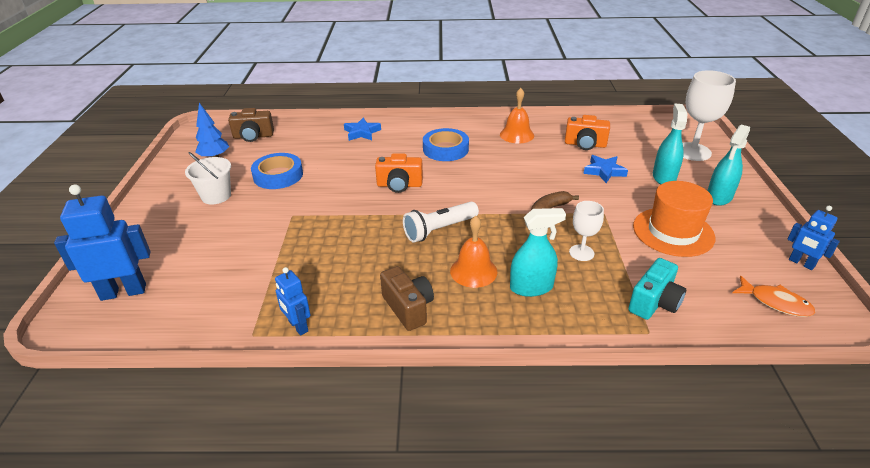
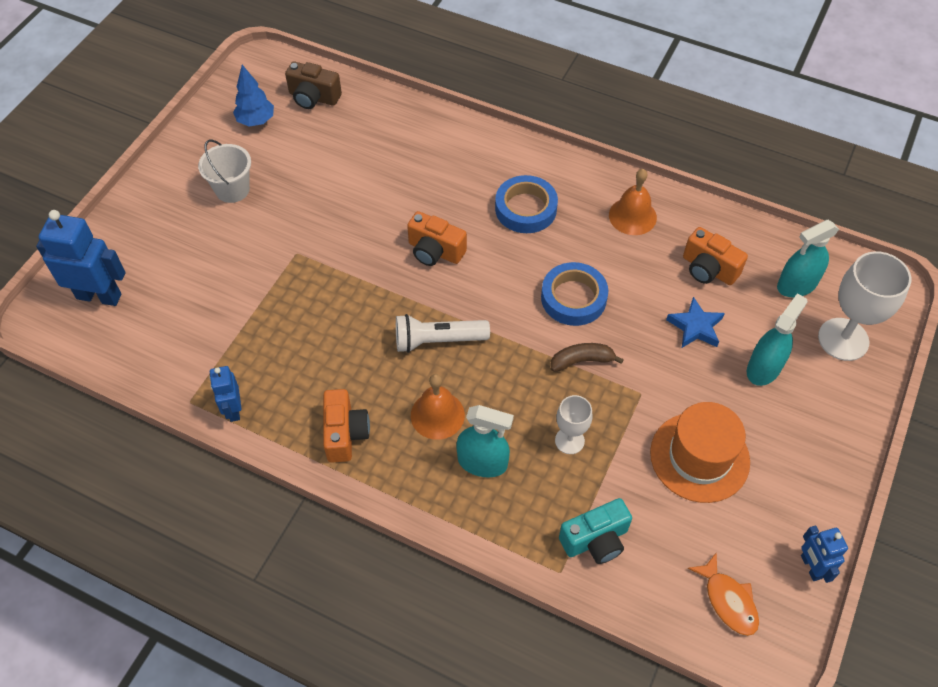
camera: 25 degrees right, 20 degrees up
(278, 175) = (310, 180): blue tape -> blue tape (573, 298)
(362, 132) = (442, 138): blue star -> none
(408, 308) = (345, 433): brown camera -> orange camera
(719, 197) = (806, 429): turquoise spray bottle -> turquoise spray bottle (796, 285)

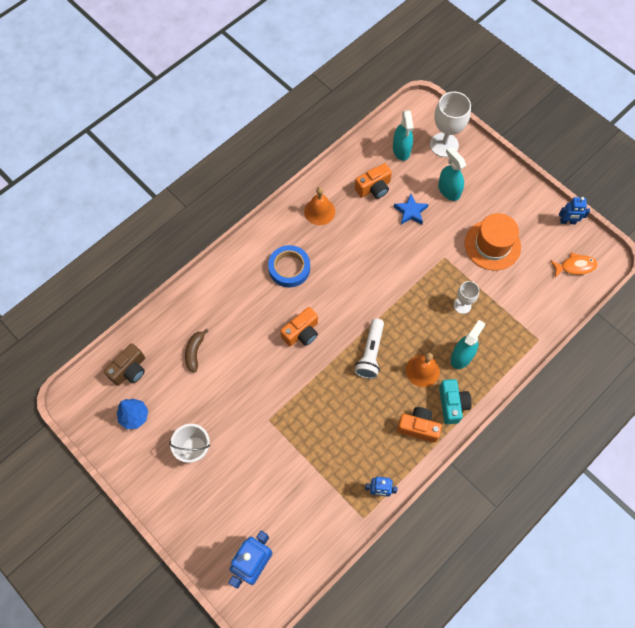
camera: 70 degrees left, 10 degrees up
(573, 298) = (367, 267): blue tape -> none
(582, 361) = (412, 279): brown banana -> brown banana (195, 352)
(595, 540) = (525, 315): turquoise camera -> turquoise camera (452, 404)

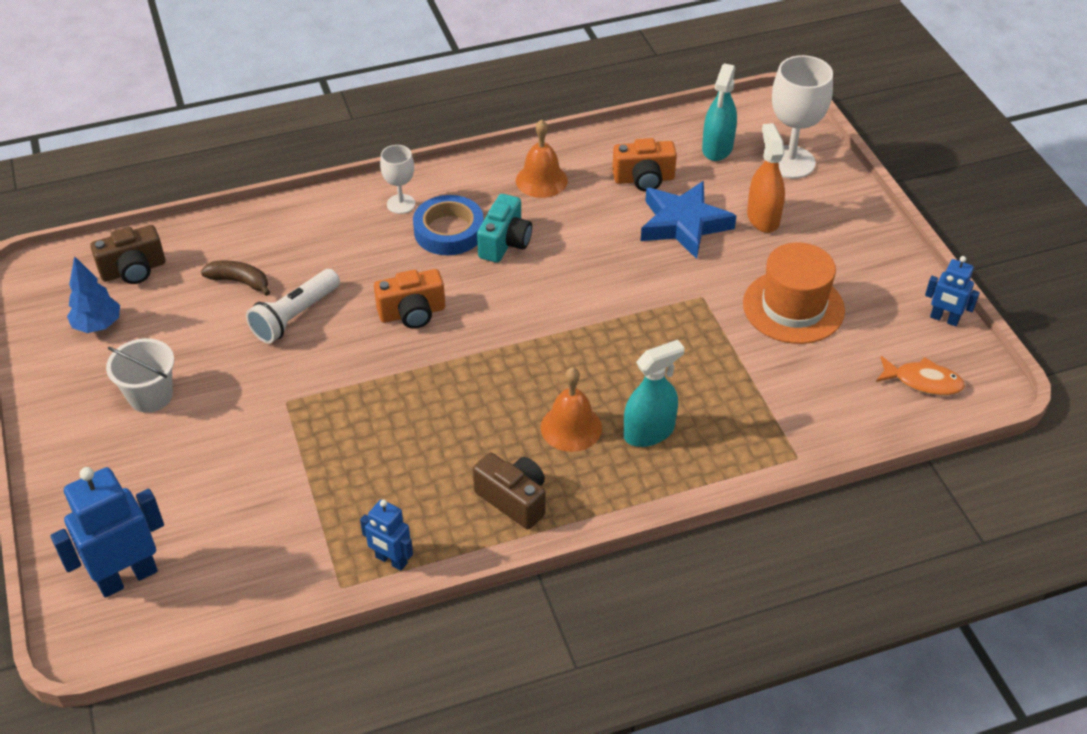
camera: 25 degrees right, 20 degrees down
(195, 352) = (239, 281): brown banana -> brown banana turned 75 degrees clockwise
(370, 353) = (501, 375): white flashlight -> white flashlight (295, 316)
(410, 212) = (683, 224): blue star -> blue star, size x1.62
(418, 427) = (513, 499): orange camera -> brown camera
(449, 190) = (763, 218): turquoise spray bottle -> orange spray bottle
(452, 404) = (591, 490): turquoise camera -> turquoise camera (505, 243)
(462, 305) = (692, 367): white goblet -> white goblet (401, 204)

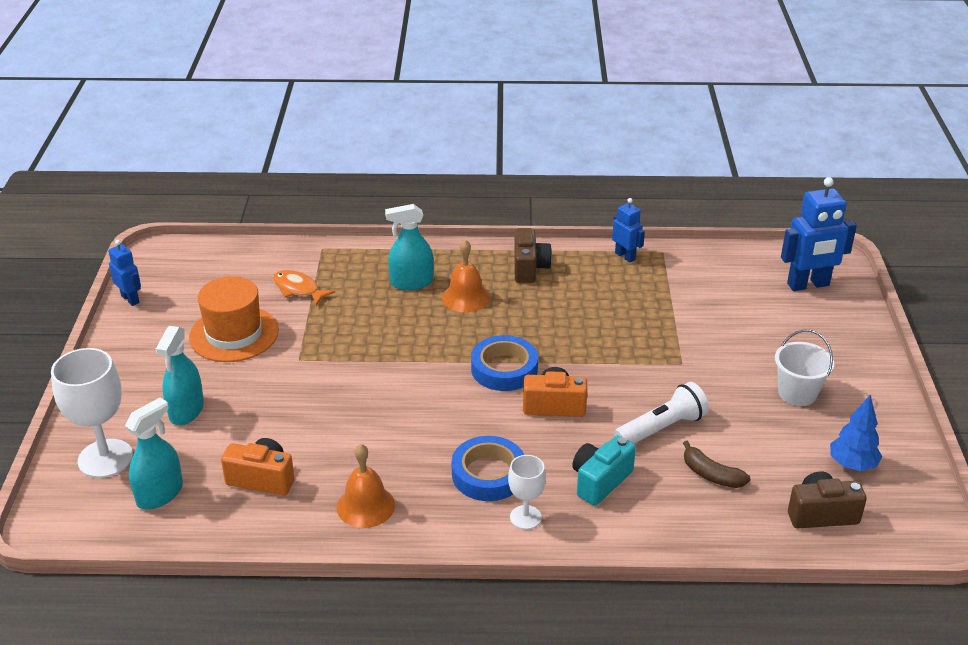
camera: 160 degrees left, 10 degrees down
(481, 342) = (504, 369): none -> blue tape
(505, 243) = (440, 448): turquoise camera -> turquoise camera (600, 481)
(513, 499) = (529, 268): brown camera -> brown camera turned 150 degrees counterclockwise
(683, 224) = (262, 423): blue star -> none
(763, 218) = (186, 410): orange spray bottle -> turquoise spray bottle
(923, 381) = (193, 267): orange fish -> orange fish (298, 289)

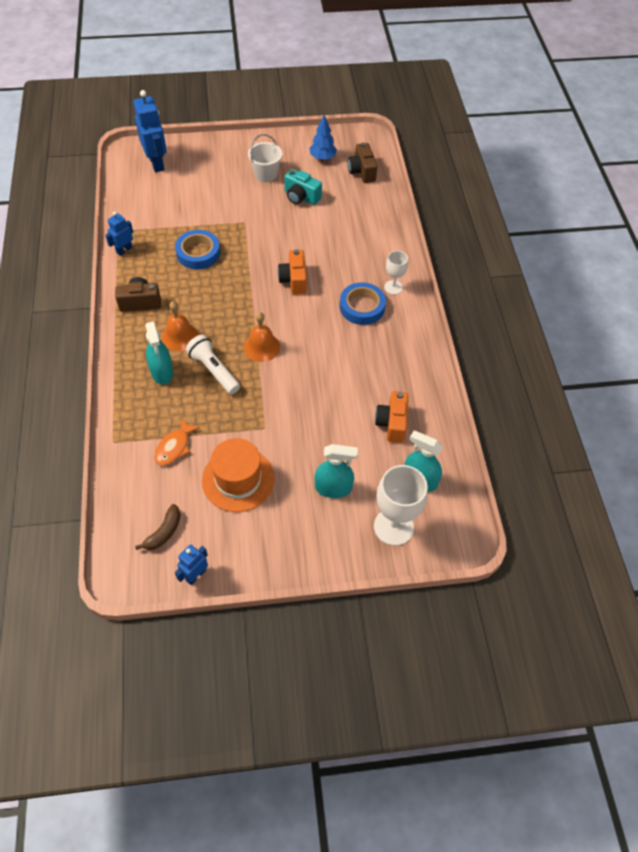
camera: 100 degrees left, 20 degrees up
(365, 506) = (402, 363): orange bell -> orange bell (261, 347)
(504, 369) = (260, 307): blue tape -> blue tape (198, 253)
(600, 481) = (356, 256): turquoise camera -> turquoise camera (301, 197)
(661, 428) = (306, 231): white flashlight -> white flashlight (214, 370)
(711, 474) = (341, 211): brown banana -> brown banana (164, 532)

